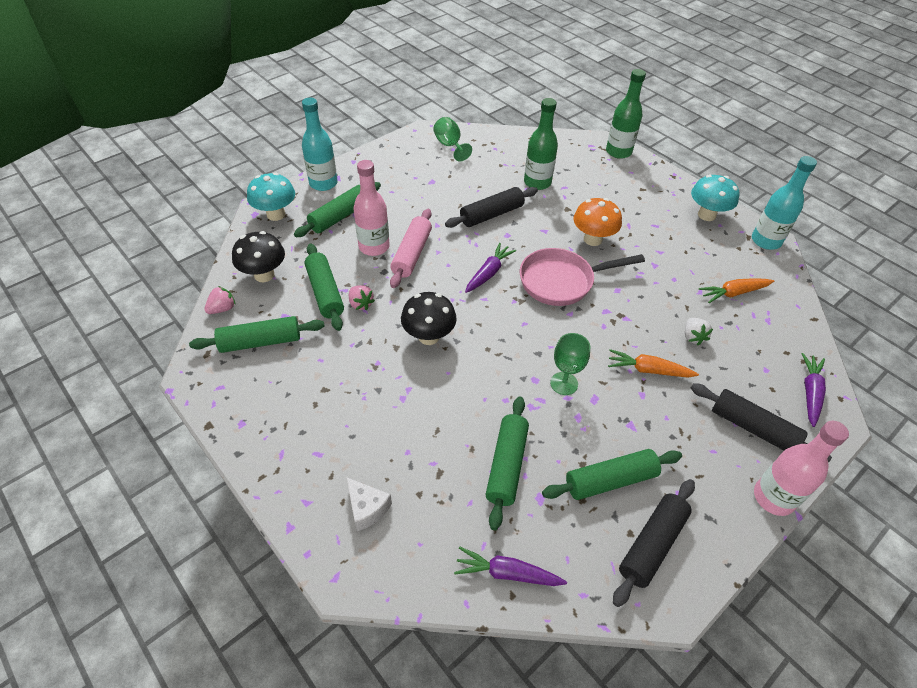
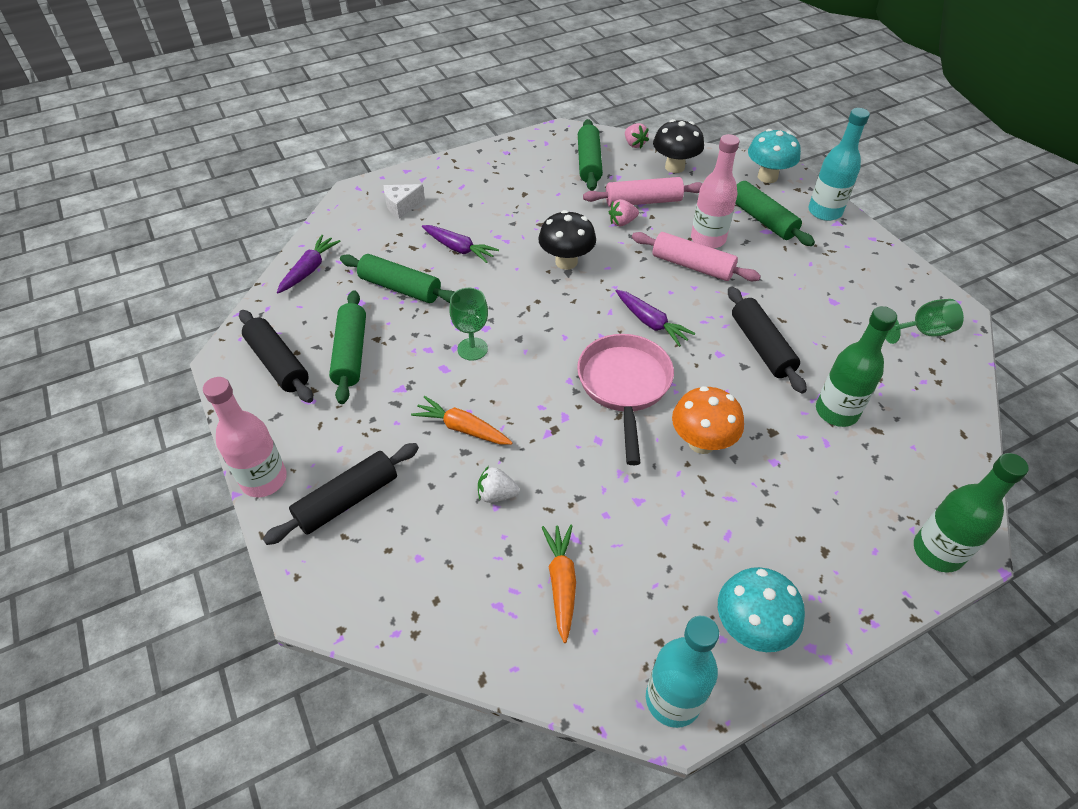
camera: 105 degrees right, 0 degrees up
(325, 292) = (643, 201): green rolling pin -> pink rolling pin
(649, 370) = (463, 428): orange carrot -> orange carrot turned 90 degrees counterclockwise
(810, 393) = (364, 593): purple carrot -> purple carrot (458, 248)

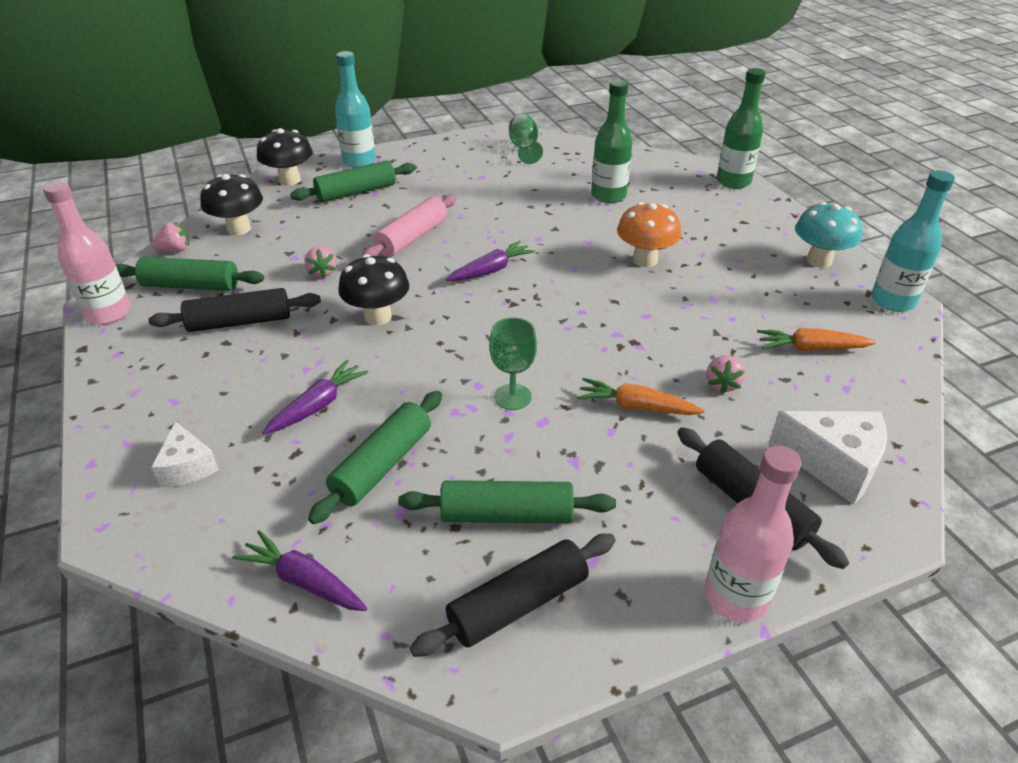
camera: 85 degrees left, 10 degrees down
(390, 570) = (833, 464): none -> white cheese
(463, 428) = (636, 407): orange carrot -> orange carrot turned 75 degrees clockwise
(497, 494) = (722, 384): white strawberry -> pink strawberry
(624, 386) = (577, 294): pink pan -> none
(643, 201) = (291, 255): pink rolling pin -> none
(708, 239) = (374, 224): pink bottle -> pink bottle (108, 313)
(761, 346) = (532, 217): black rolling pin -> black rolling pin (240, 322)
(767, 177) = (290, 180): turquoise mushroom -> black mushroom

